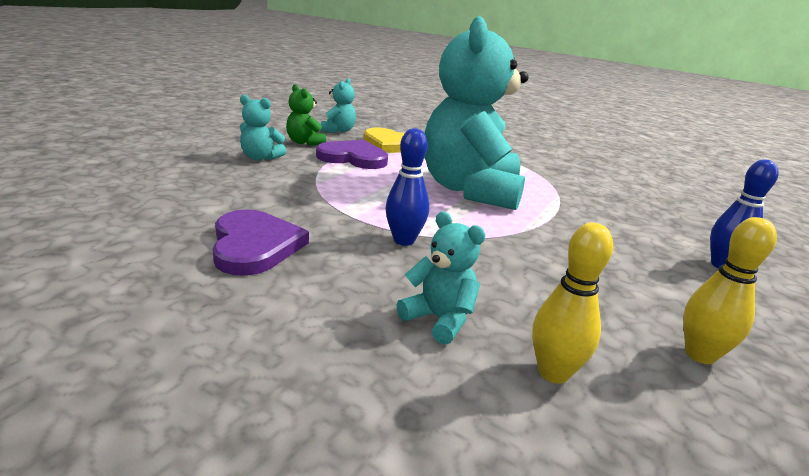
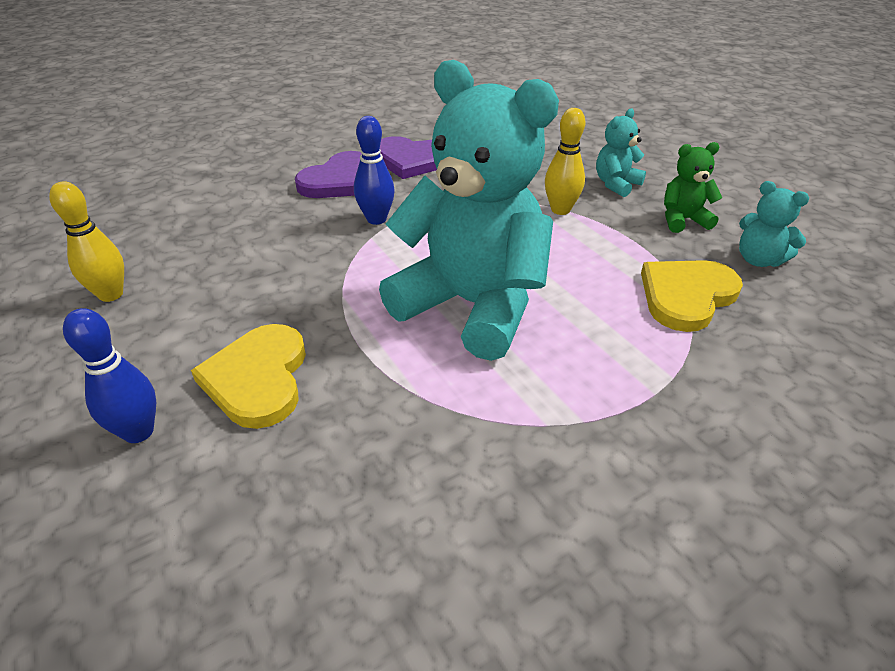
camera: 120 degrees right, 15 degrees up
(353, 158) = (616, 244): purple heart -> purple heart (339, 180)
(439, 319) = (266, 203): turquoise teddy bear -> none
(553, 373) = (182, 224): yellow bowling pin -> yellow bowling pin (560, 210)
(627, 240) = (258, 378): none -> yellow heart

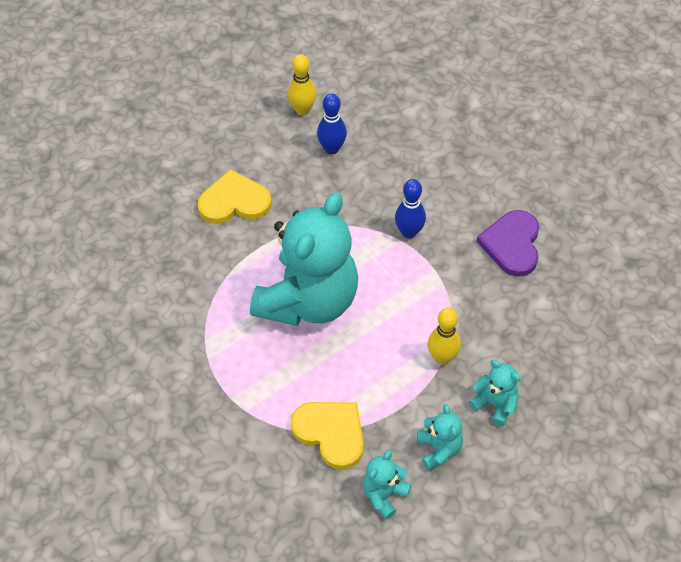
camera: 85 degrees right, 15 degrees up
(138, 432) = (194, 162): blue bowling pin -> blue bowling pin (332, 148)
(339, 180) = (465, 198): purple heart -> none
(682, 220) = (439, 449): green teddy bear -> turquoise teddy bear

